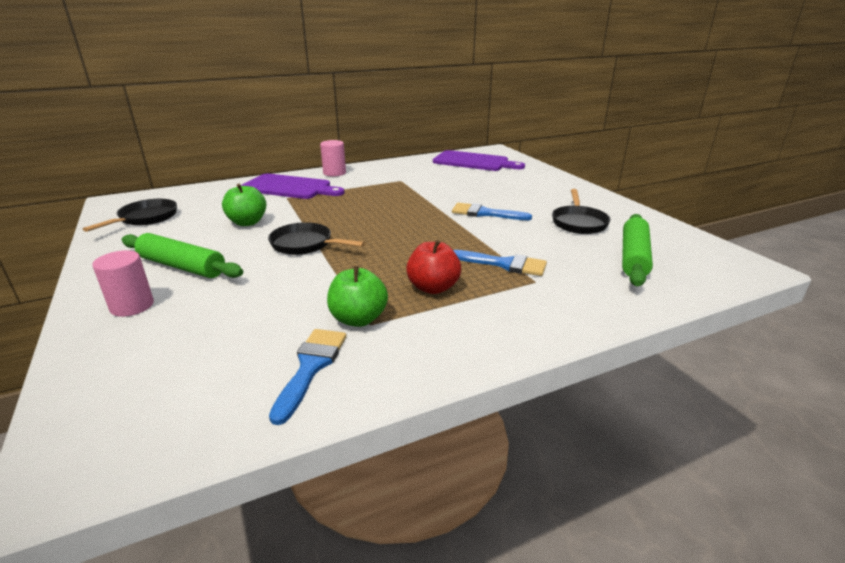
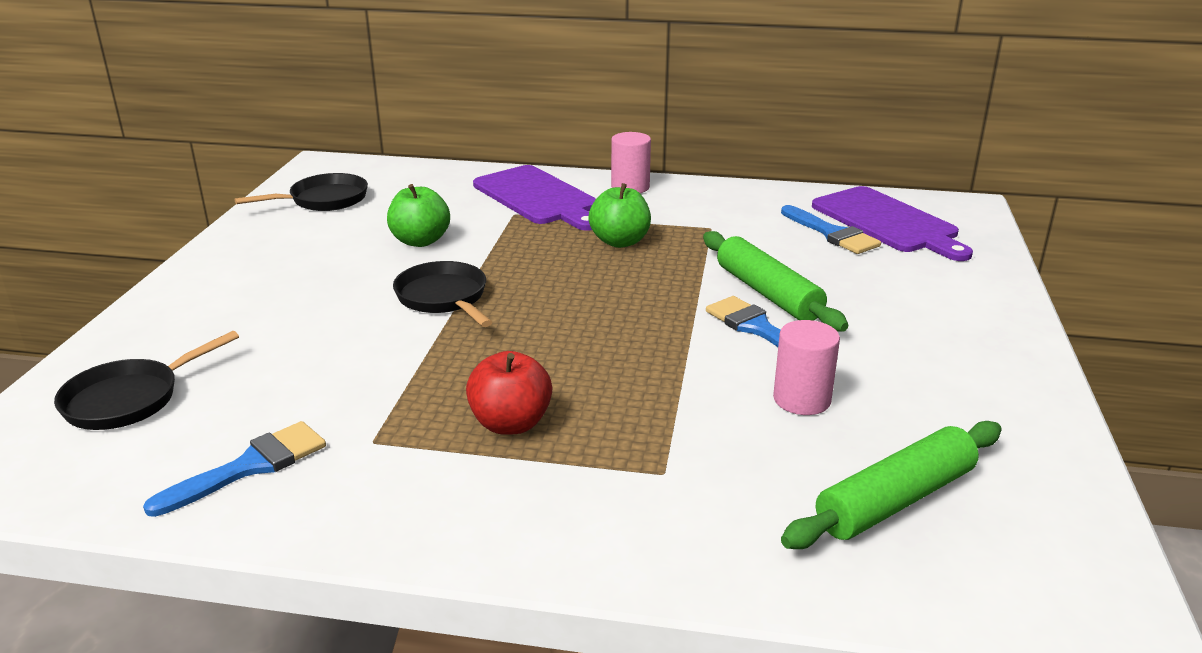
camera: 35 degrees right, 0 degrees up
(132, 306) = (187, 318): pink cylinder -> pink cylinder (802, 399)
(182, 266) = (284, 283): green rolling pin -> green rolling pin (768, 293)
(358, 319) = (369, 429): green apple -> green apple (620, 242)
(504, 264) = (658, 427): blue brush -> blue brush (832, 234)
(578, 222) = (898, 401): black pan -> black pan (129, 399)

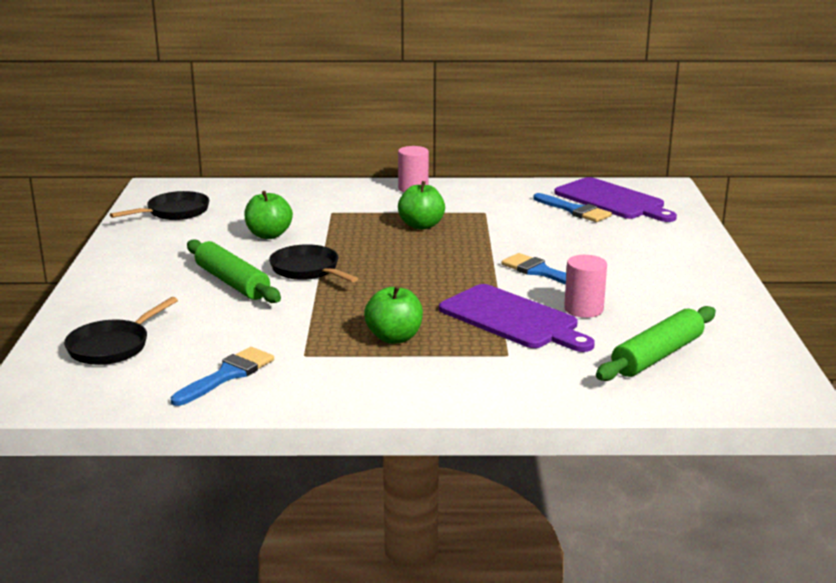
camera: 10 degrees left, 5 degrees down
(510, 423) = (394, 338): red apple -> green apple
(538, 197) = (345, 200): purple cutting board -> purple cutting board (513, 319)
(768, 293) = (541, 251): green rolling pin -> green rolling pin (232, 282)

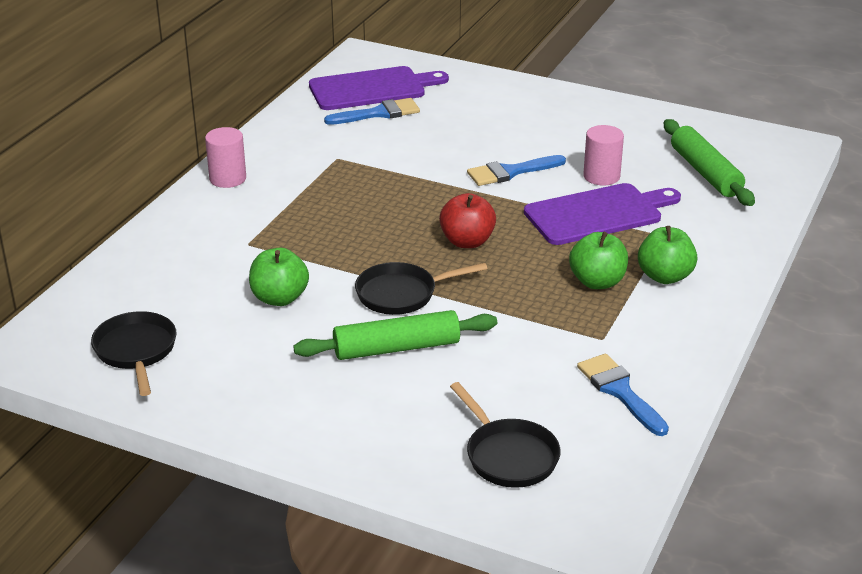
camera: 65 degrees left, 10 degrees up
(408, 277) = (467, 241): none -> red apple
(421, 225) = (340, 201): green apple -> green apple (665, 276)

